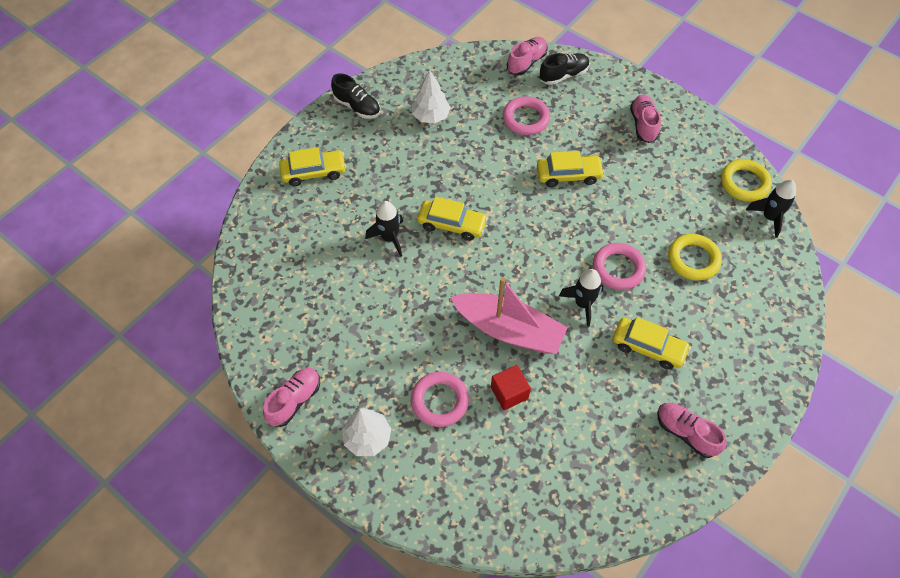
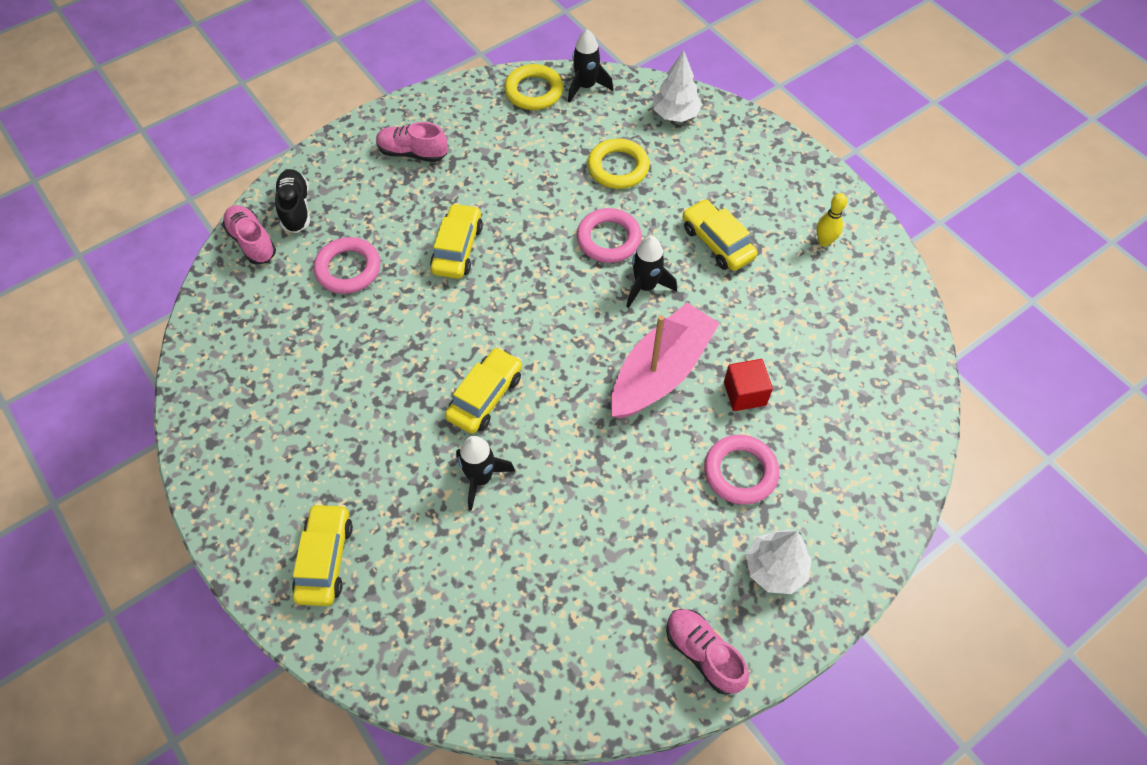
camera: 75 degrees left, 0 degrees up
(357, 107) = (226, 473): black shoe -> none
(431, 116) = (291, 379): white tree -> white tree (675, 114)
(648, 347) = (717, 242): yellow car -> yellow car turned 75 degrees counterclockwise
(686, 433) = (824, 241): pink shoe -> yellow bowling pin

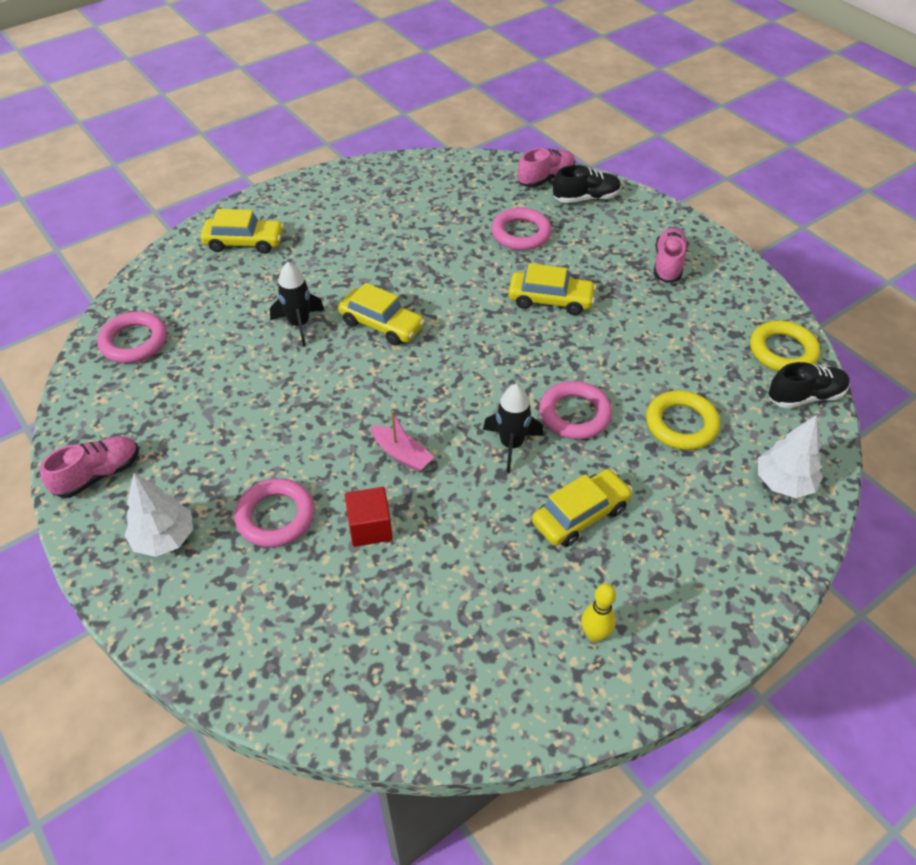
camera: 90 degrees right, 10 degrees down
(501, 661) = (134, 342): none -> pink ring
(586, 86) = (805, 396): black rocket -> black shoe
(661, 372) = (402, 454): pink boat -> pink boat, size x0.47

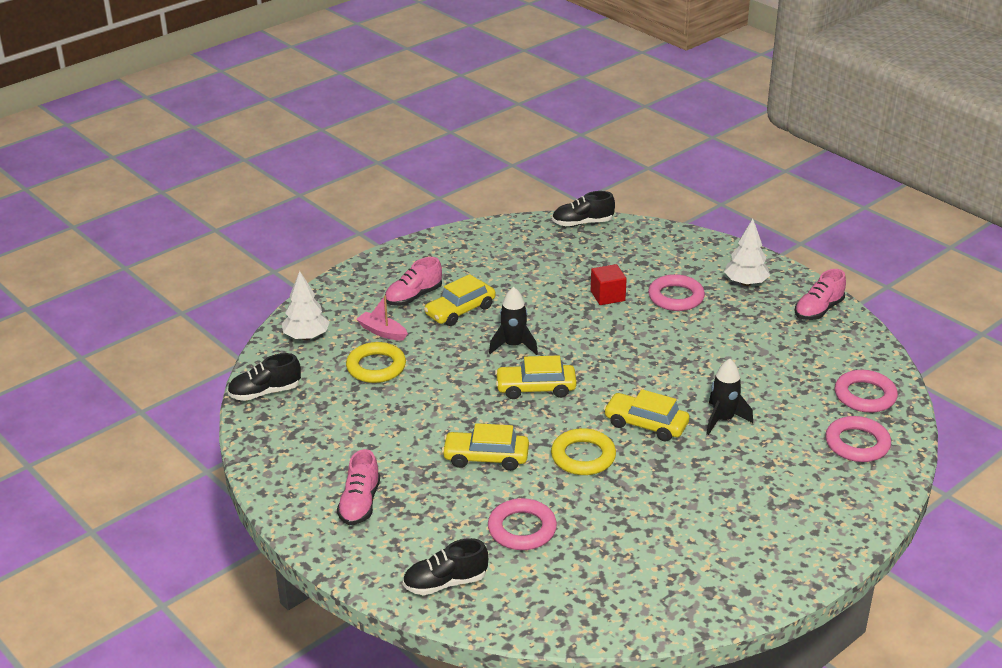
camera: 175 degrees right, 15 degrees down
(244, 242) = (826, 497): yellow car -> yellow car (535, 388)
(365, 725) = (582, 223): none -> black shoe
(402, 454) = (597, 335): pink boat -> pink boat (382, 332)
(546, 178) = (496, 610): pink shoe -> pink shoe (413, 297)
(574, 414) = (463, 368): pink ring -> pink ring (857, 444)
(594, 635) = (453, 260): yellow bowling pin -> none
(782, 351) = (270, 426): yellow ring -> yellow ring (583, 456)

